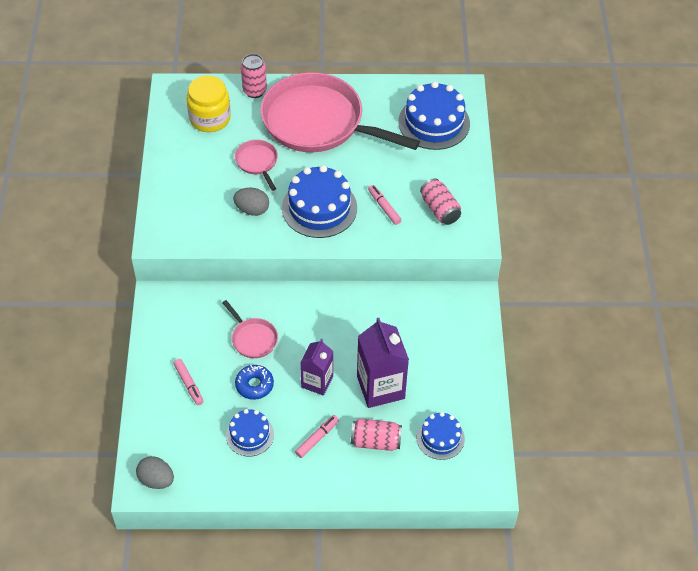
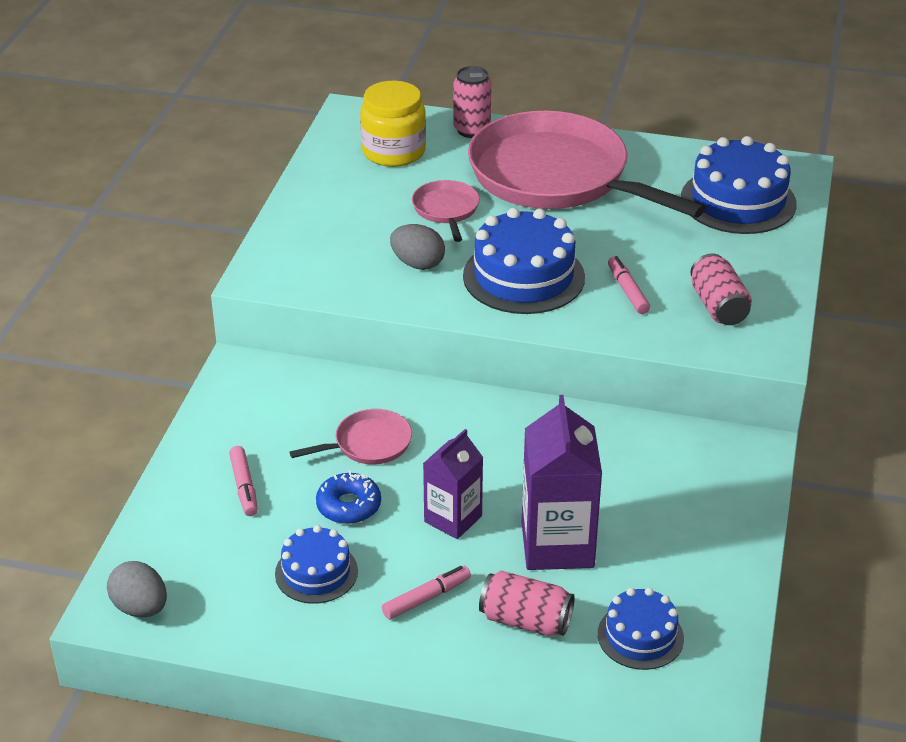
camera: 15 degrees right, 15 degrees down
(253, 338) = (368, 444): pink pan -> pink pan turned 90 degrees counterclockwise

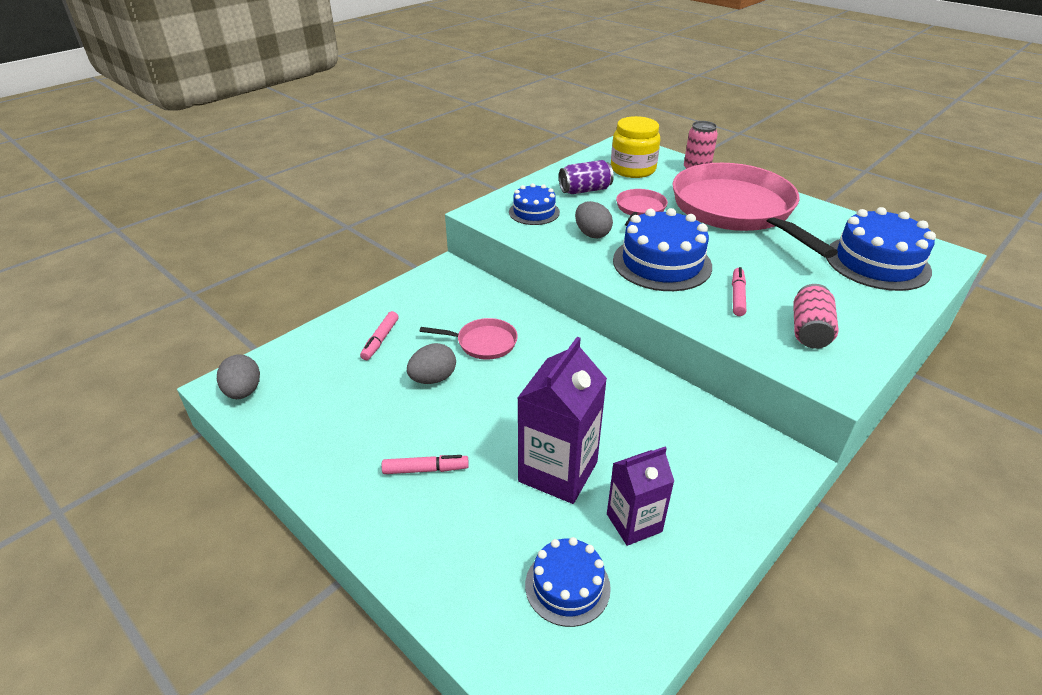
camera: 30 degrees right, 0 degrees up
(316, 572) = (369, 416): blue cake -> blue cake (534, 212)
(349, 506) = (433, 379): blue donut -> grey egg
(359, 203) = (585, 190): none -> purple can
(453, 519) = (496, 417): purple carton -> purple carton (634, 523)
(525, 620) = (483, 524): pink can -> none

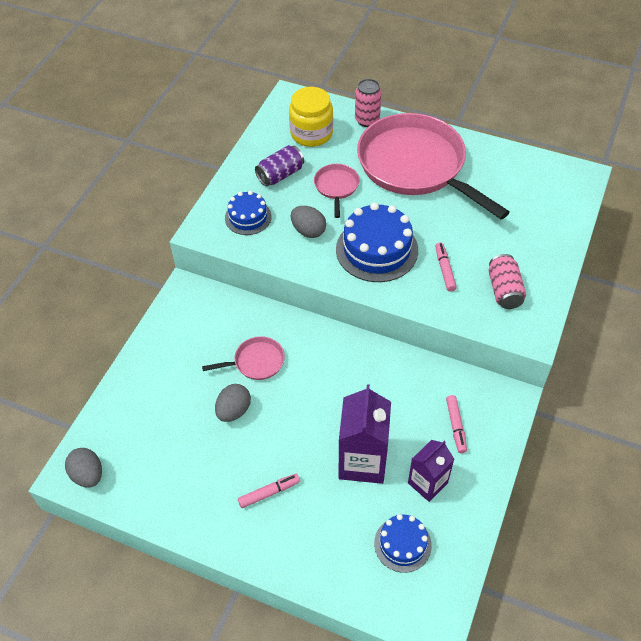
camera: 20 degrees left, 15 degrees up
(380, 340) = (170, 386): pink marker -> pink marker (455, 426)
(877, 262) = (536, 200): blue cake -> none

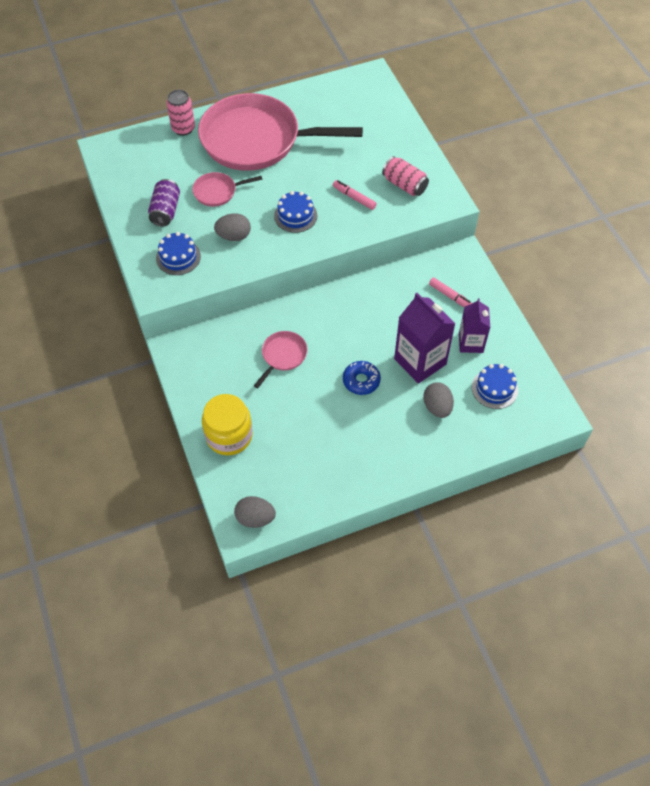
camera: 45 degrees left, 5 degrees up
(234, 411) = (305, 398): grey egg -> grey egg (437, 407)
(269, 493) = (386, 427): pink marker -> none
(294, 435) = (361, 381): none -> blue donut
(311, 133) = (153, 165): yellow jar -> yellow jar (229, 435)
(336, 187) = (217, 192): pink pan -> pink pan turned 60 degrees counterclockwise
(377, 249) = (295, 216): blue cake -> blue cake, size x0.58

